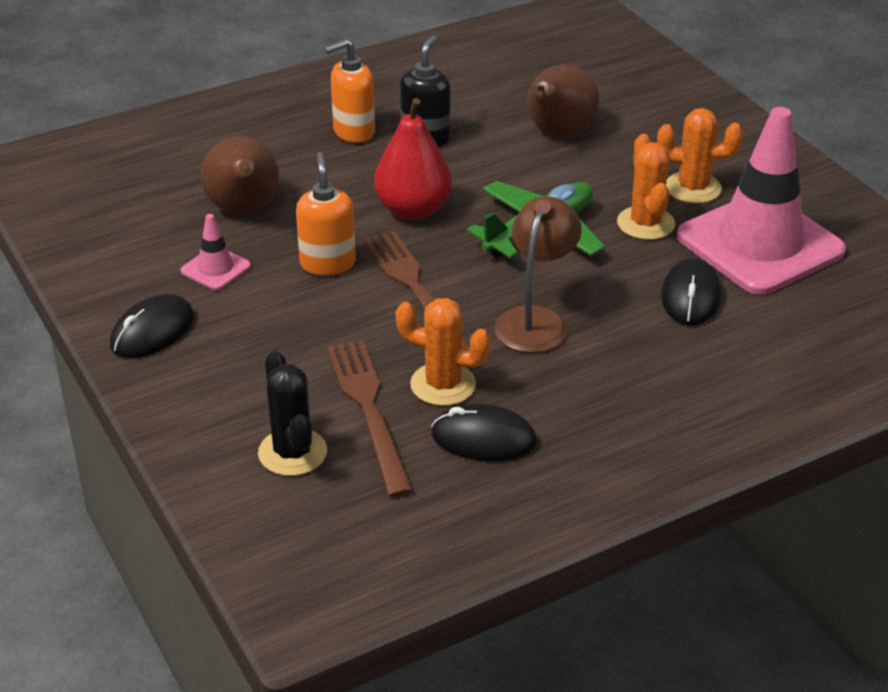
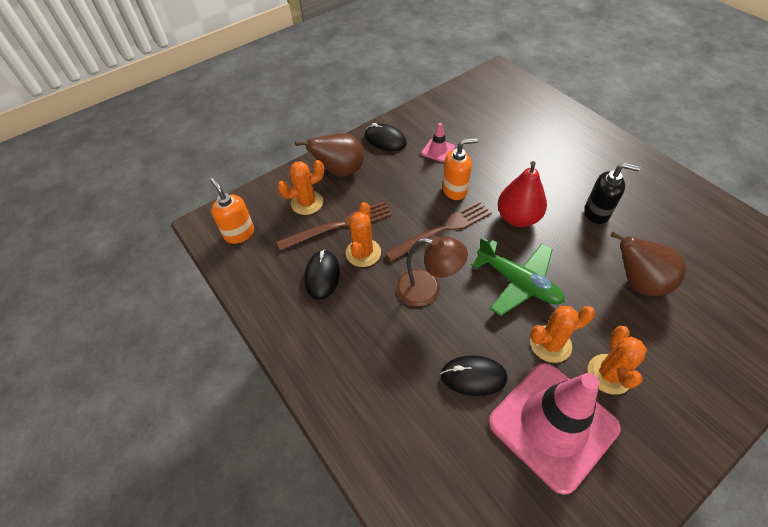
camera: 85 degrees right, 15 degrees up
(244, 210) = (490, 150): brown pear -> brown pear (340, 171)
(292, 452) = (307, 203): black cactus -> orange cactus
(353, 132) = (586, 179): orange soap dispenser -> orange soap dispenser (239, 233)

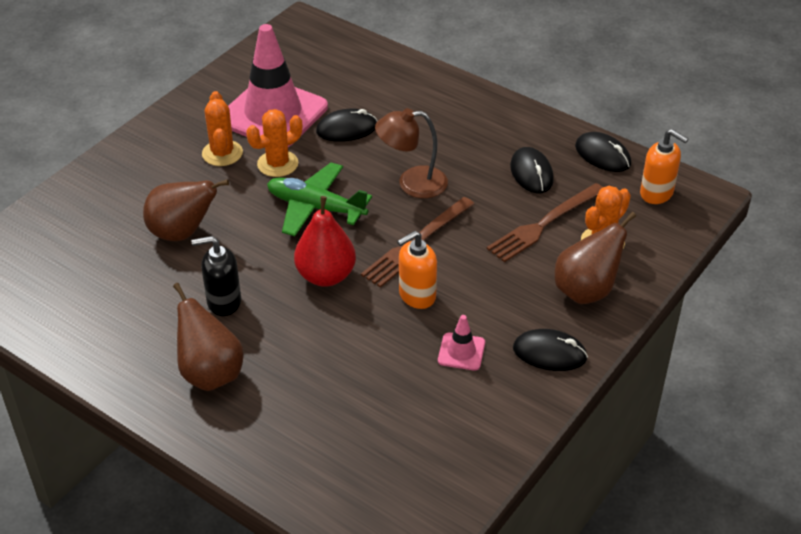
camera: 160 degrees right, 10 degrees down
(252, 280) = (602, 155): none -> black mouse
(363, 253) = (499, 202): orange cactus -> none
(602, 166) = (210, 373): none -> brown pear

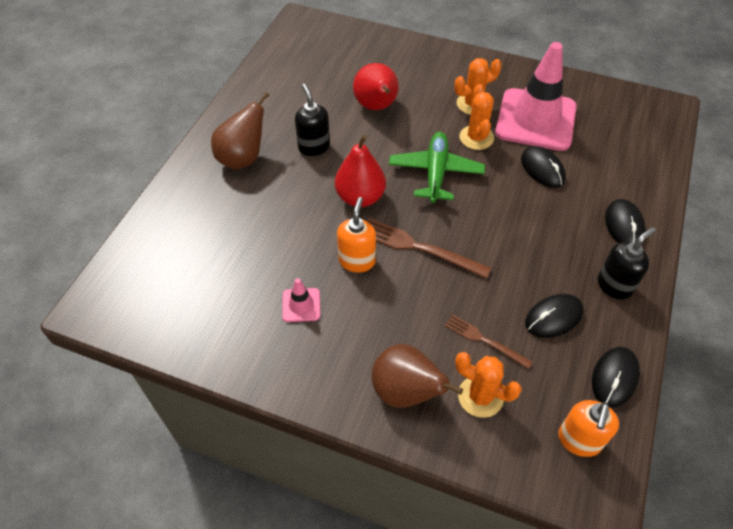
camera: 75 degrees right, 10 degrees up
(182, 233) = (376, 107): brown pear -> red pear
(277, 164) = (476, 138): orange cactus -> orange cactus turned 45 degrees clockwise
(412, 183) = (495, 228): brown lamp -> none
(416, 296) = (357, 261): orange soap dispenser -> orange soap dispenser turned 60 degrees clockwise
(508, 126) = (614, 285): none -> black soap dispenser
(544, 224) = (484, 340): brown fork -> brown fork, size x0.62
(549, 353) = (316, 373): black mouse -> black mouse (624, 225)

